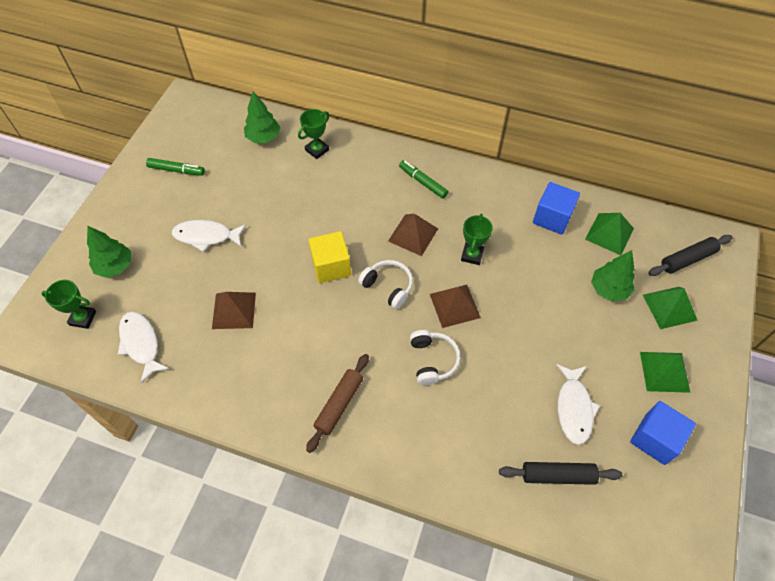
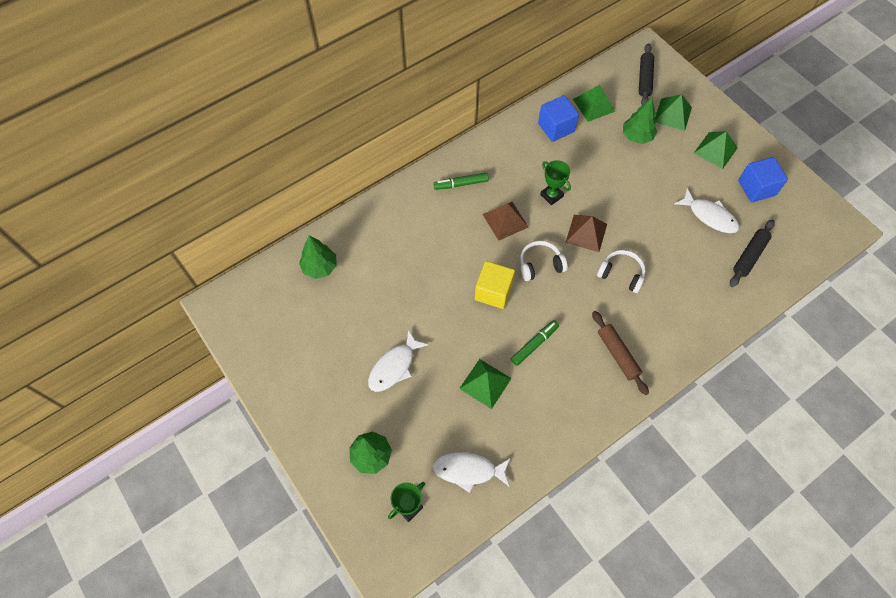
camera: 55 degrees left, 5 degrees up
(176, 170) = (300, 354): green marker -> green marker (534, 344)
(234, 310) = (485, 383): brown pyramid -> green pyramid
(317, 150) = (368, 236): green trophy -> none

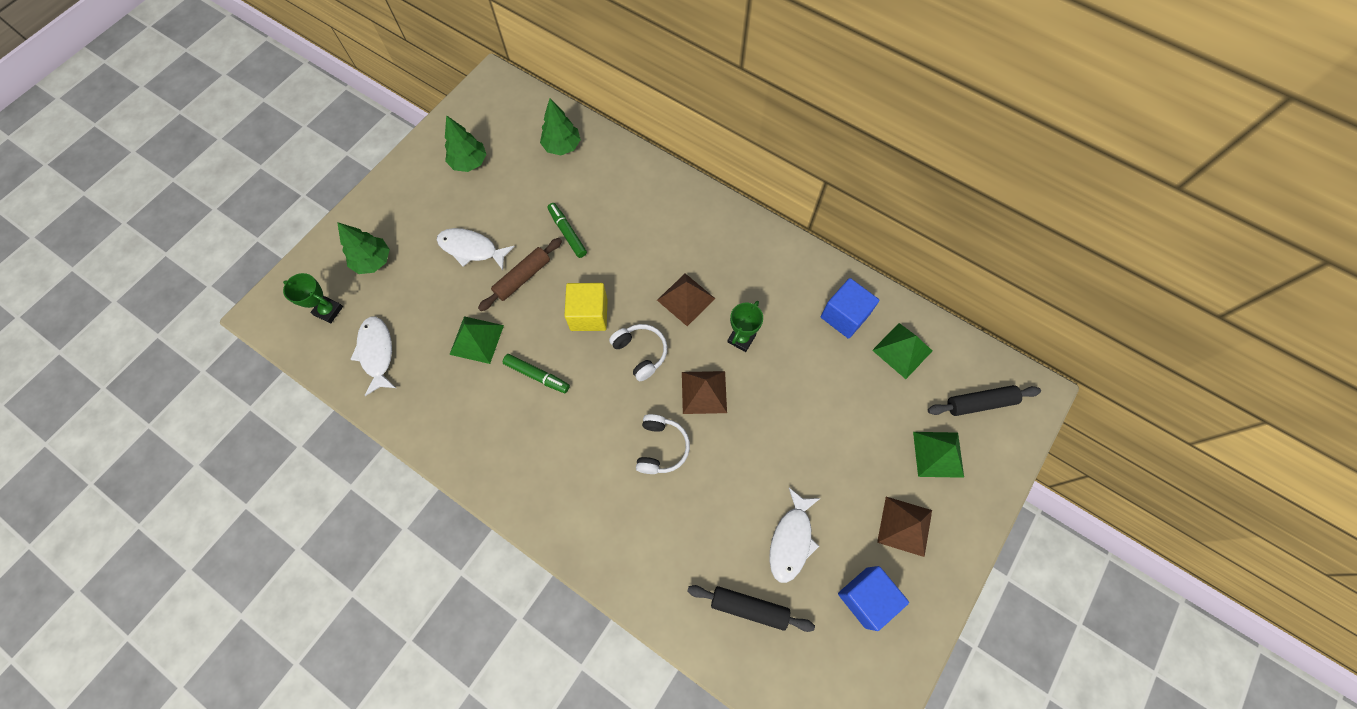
camera: 70 degrees right, 5 degrees up
(461, 184) = (716, 239): green marker -> green marker (567, 233)
(617, 354) = (551, 470): brown rolling pin -> brown rolling pin (523, 277)
(636, 136) = (877, 416): green tree -> green tree (469, 162)
(715, 150) = (904, 526): green pyramid -> brown pyramid

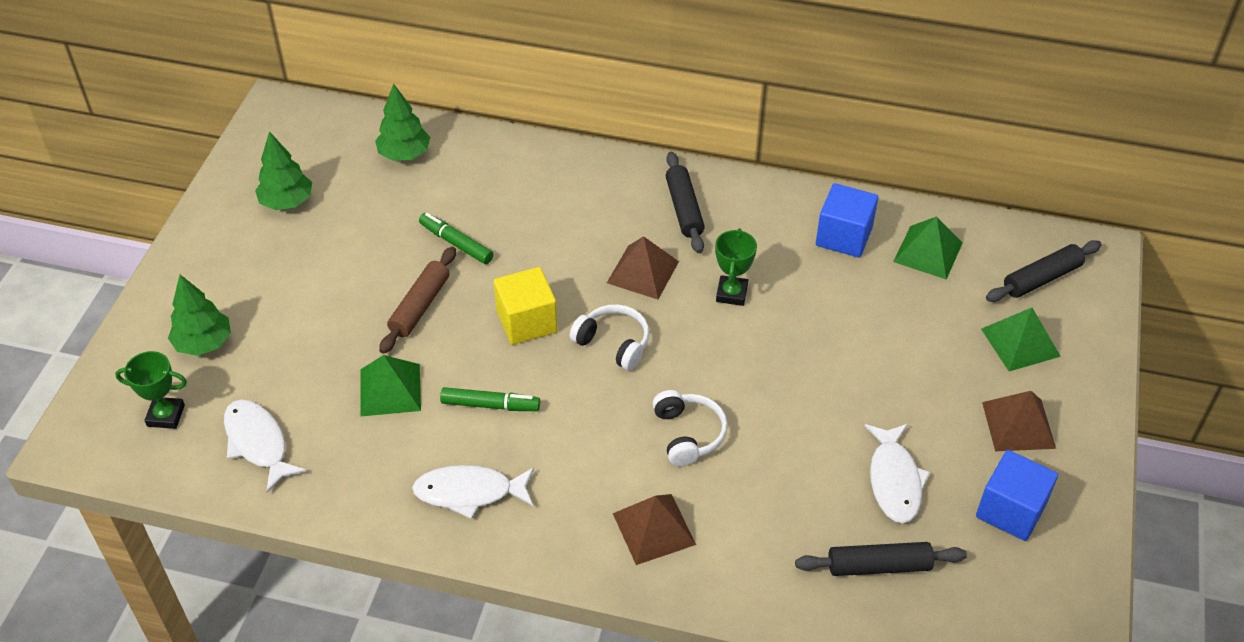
camera: 20 degrees left, 20 degrees down
(471, 249) = (335, 294): white fish -> white fish (469, 492)
(704, 392) = (713, 361): brown pyramid -> brown pyramid (654, 529)
(737, 254) = (684, 209): none -> black rolling pin

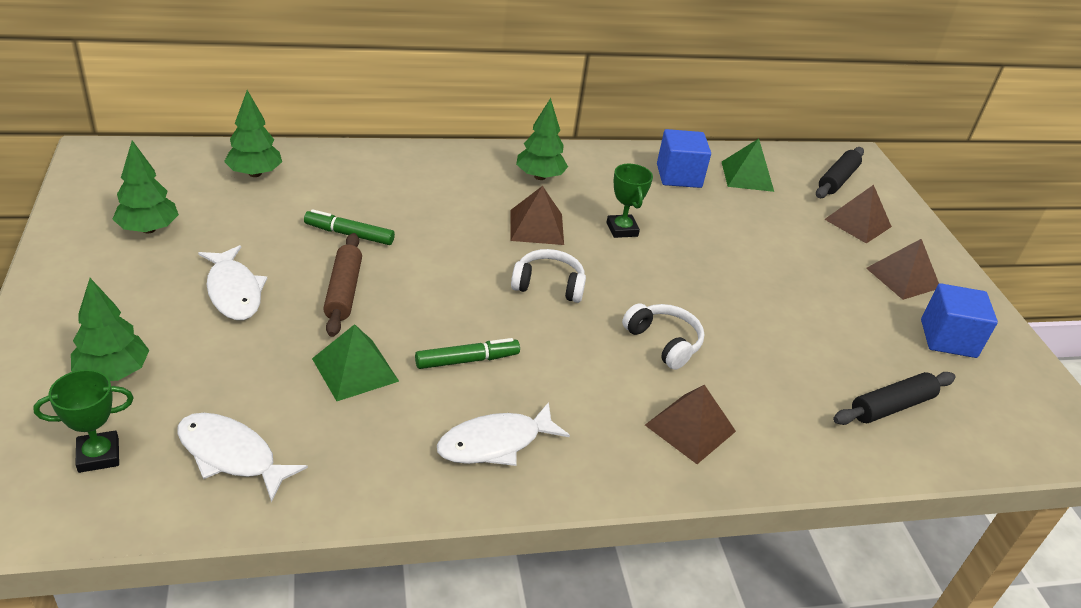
camera: 30 degrees left, 10 degrees down
(527, 322) = (457, 284): yellow cube -> none
(684, 209) = (539, 177): black rolling pin -> green tree
(894, 480) = (850, 338): white fish -> white fish (234, 291)
(1020, 342) = (857, 223): green pyramid -> brown pyramid

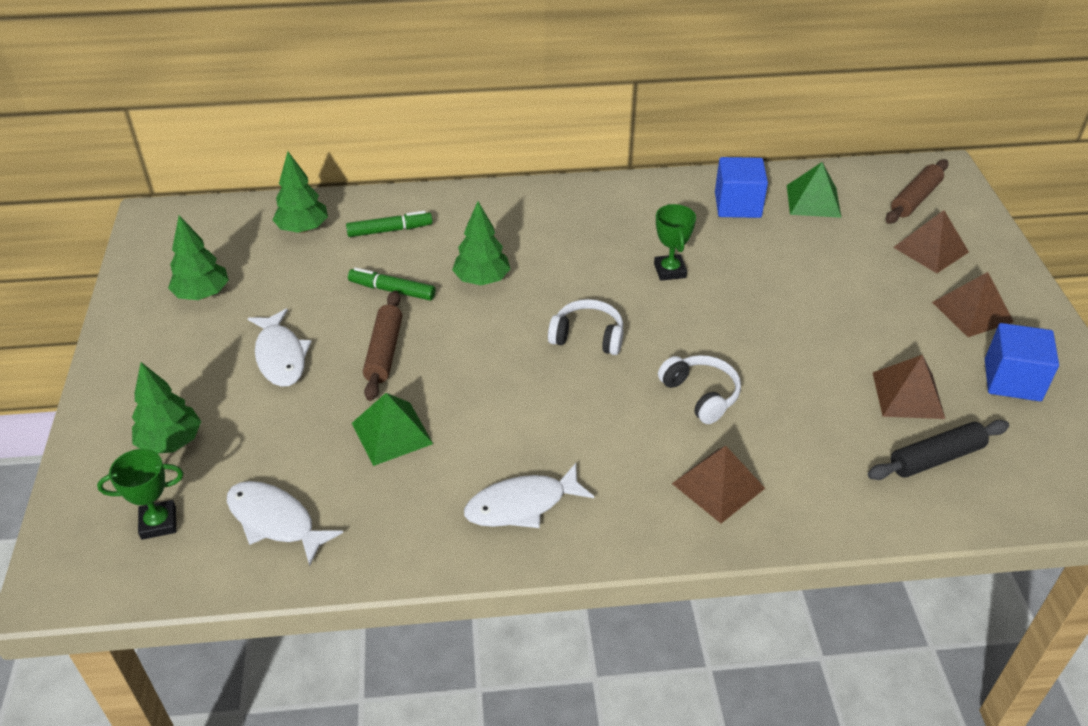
camera: 10 degrees right, 5 degrees up
(467, 360) = (500, 420): green marker -> green marker (390, 230)
(536, 227) = (580, 272): brown pyramid -> brown pyramid (908, 395)
(539, 177) = (588, 215): green tree -> green tree (482, 280)
(837, 180) = (915, 199): black rolling pin -> brown rolling pin

